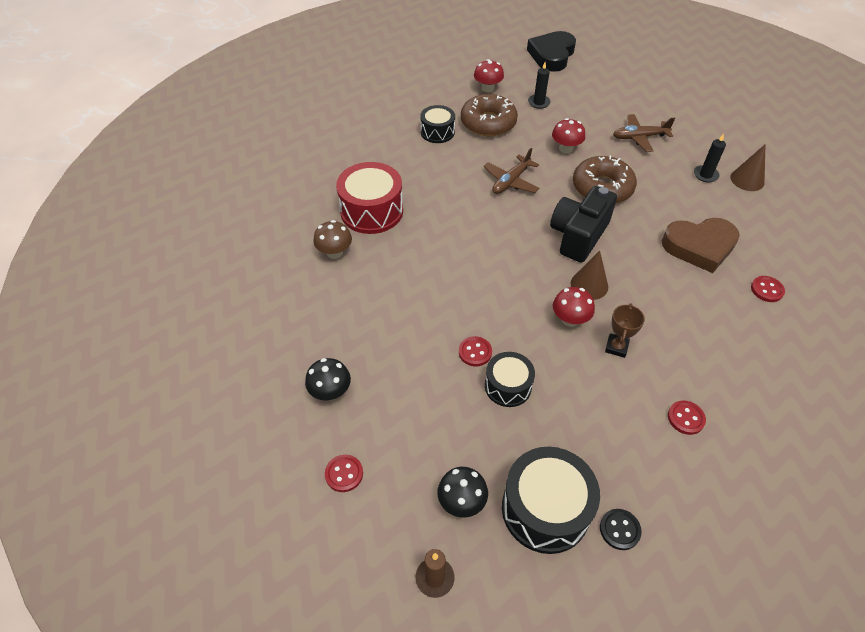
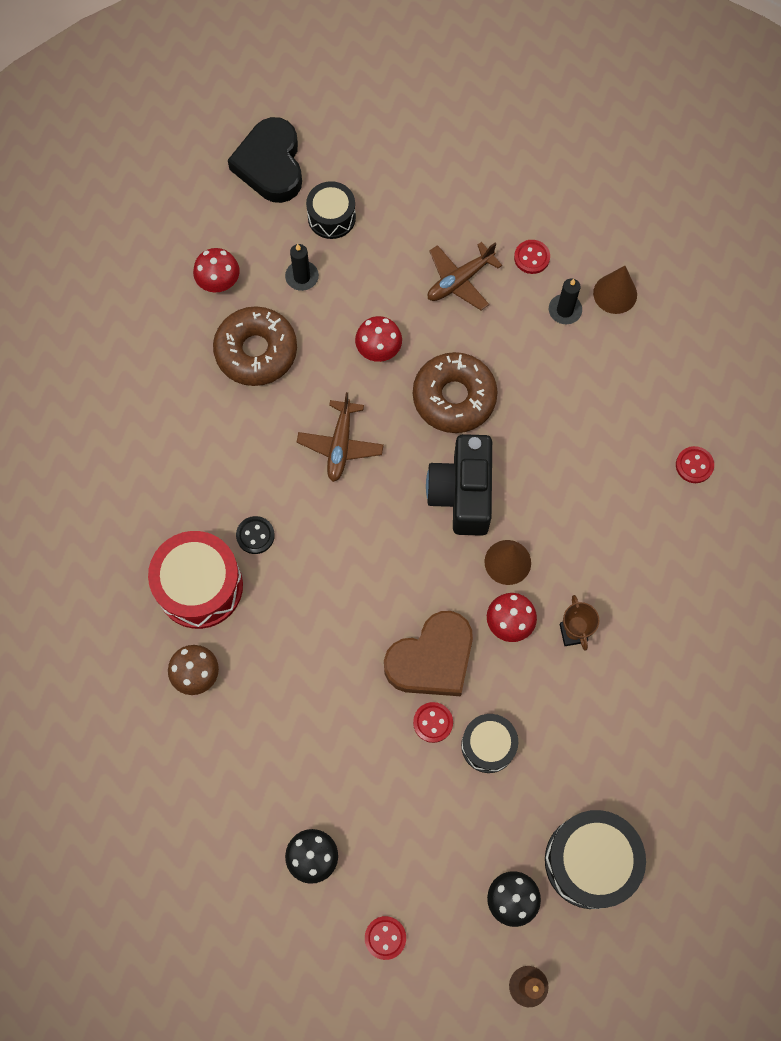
camera: 30 degrees left, 20 degrees up
(437, 132) = (200, 404): black drum -> black drum (331, 217)
(619, 530) = (664, 842): black button -> black button (255, 535)
(685, 418) = (674, 684): red button -> red button (531, 257)
(699, 247) = (602, 437): brown heart -> brown heart (432, 659)

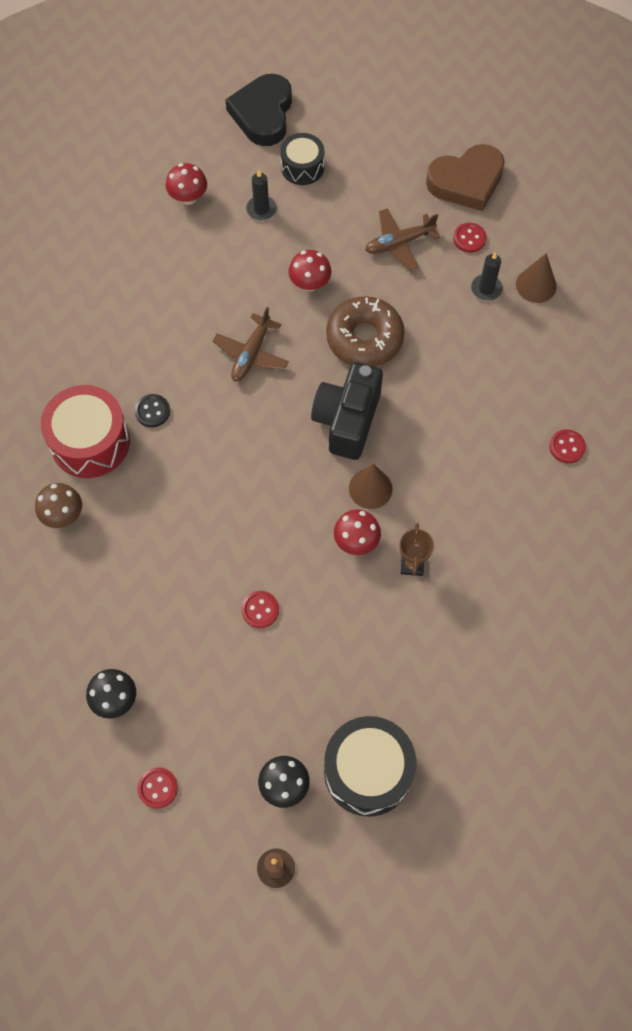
camera: 15 degrees right, 5 degrees down
(256, 351) = (202, 260): brown donut -> none
(432, 659) = (276, 555): brown heart -> brown heart (466, 181)
(488, 745) = (304, 643): black drum -> none

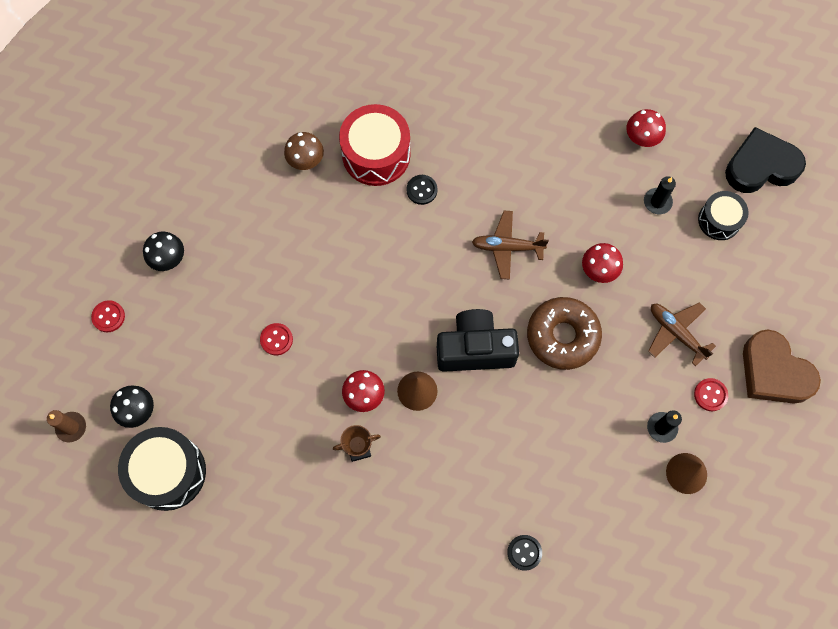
camera: 70 degrees right, 5 degrees up
(567, 447) = (524, 552): red button -> black button

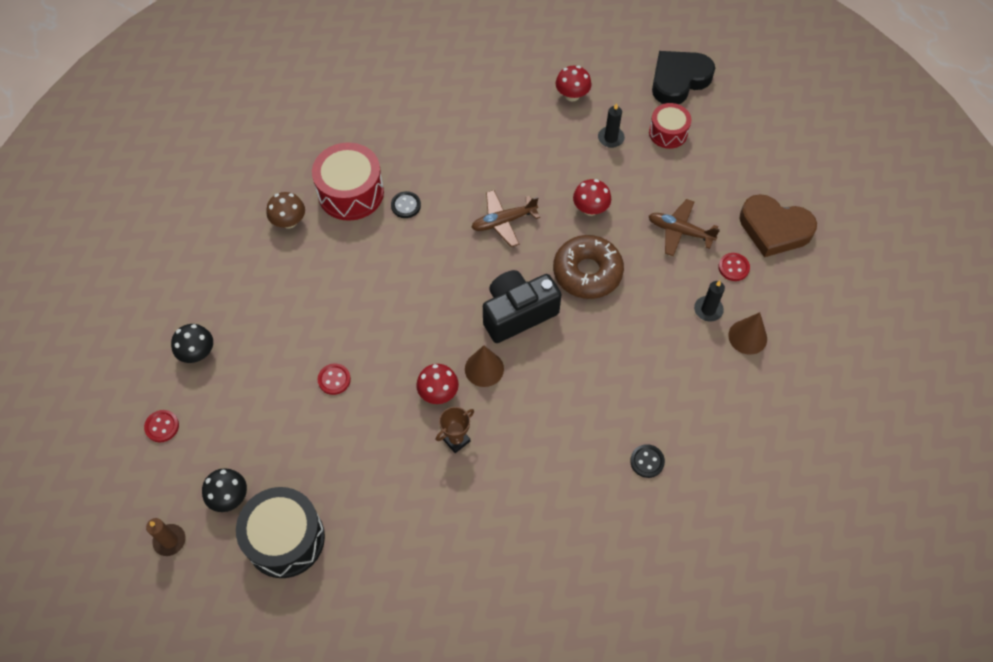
camera: 25 degrees left, 10 degrees down
(719, 220) = (668, 133): black drum -> red drum

